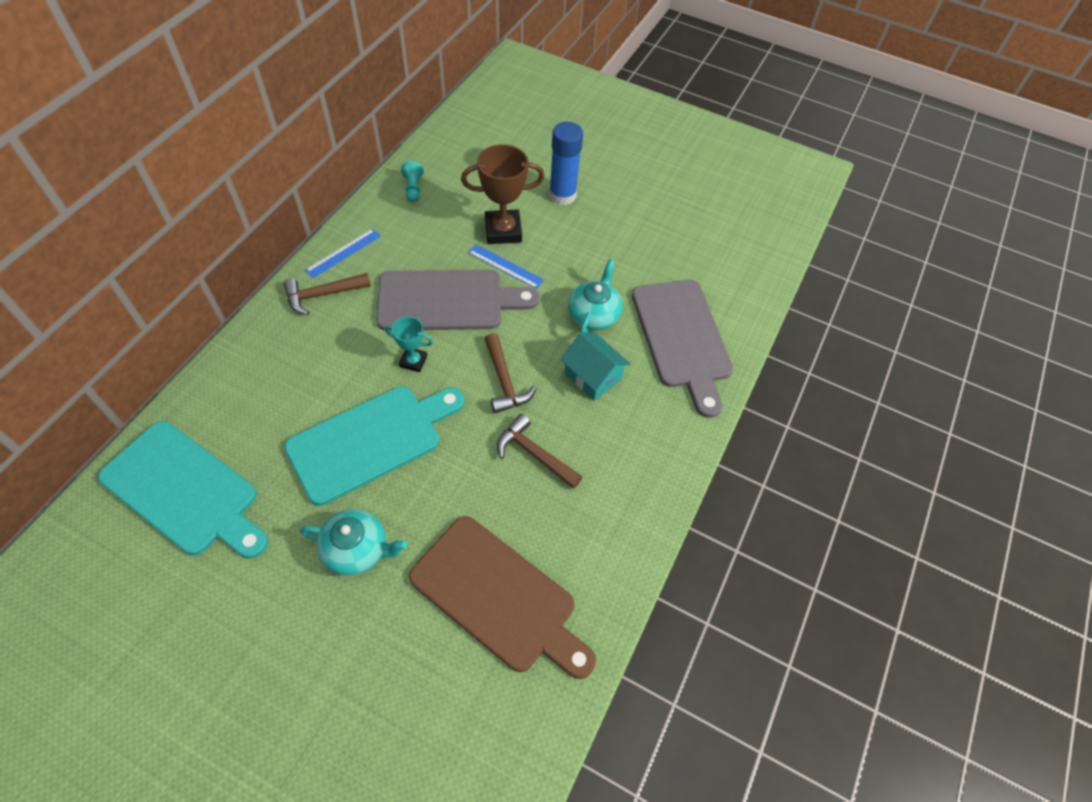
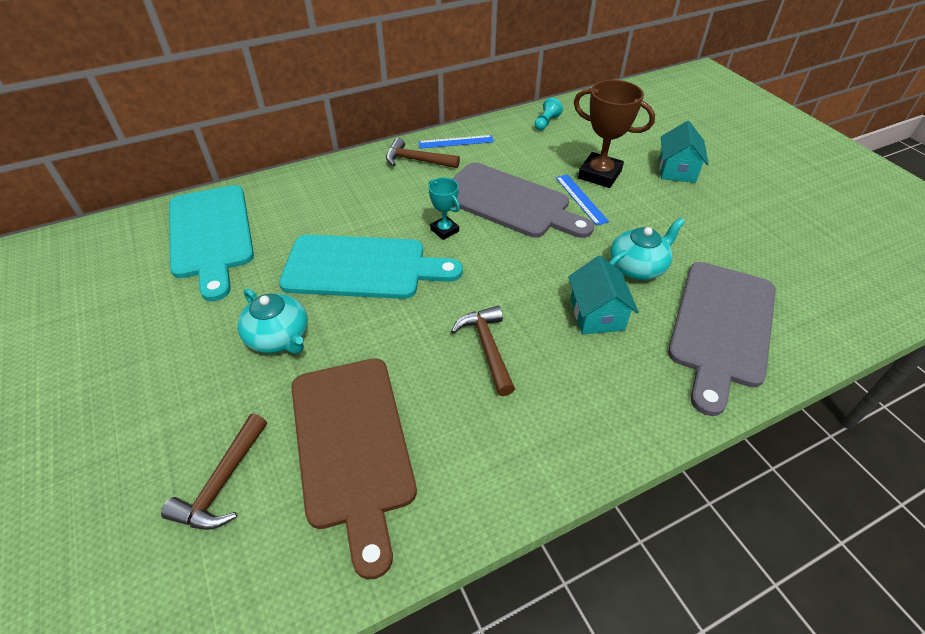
camera: 40 degrees right, 10 degrees down
(504, 381) = (508, 279): brown hammer -> brown hammer (222, 482)
(562, 195) = (677, 170): blue glue stick -> turquoise house

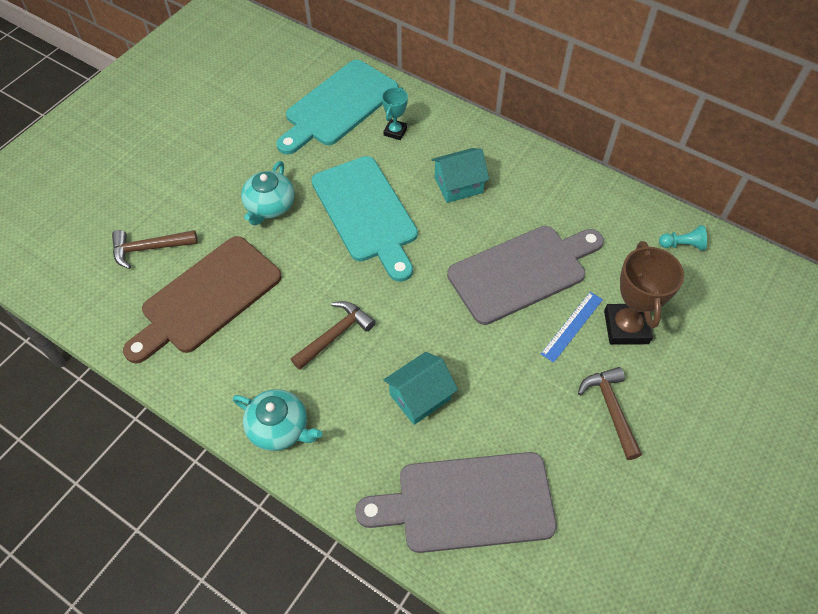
camera: 60 degrees right, 10 degrees up
(417, 160) = (528, 175): brown hammer -> brown hammer (611, 409)
(444, 230) = (448, 243): turquoise trophy -> turquoise trophy (395, 131)
(456, 142) = (582, 189): blue ruler -> none
(509, 202) = (522, 272): grey cutting board -> grey cutting board turned 120 degrees counterclockwise
(637, 267) = (503, 408): turquoise teapot -> turquoise teapot (279, 428)
(677, 170) = (695, 396): turquoise house -> turquoise house (458, 185)

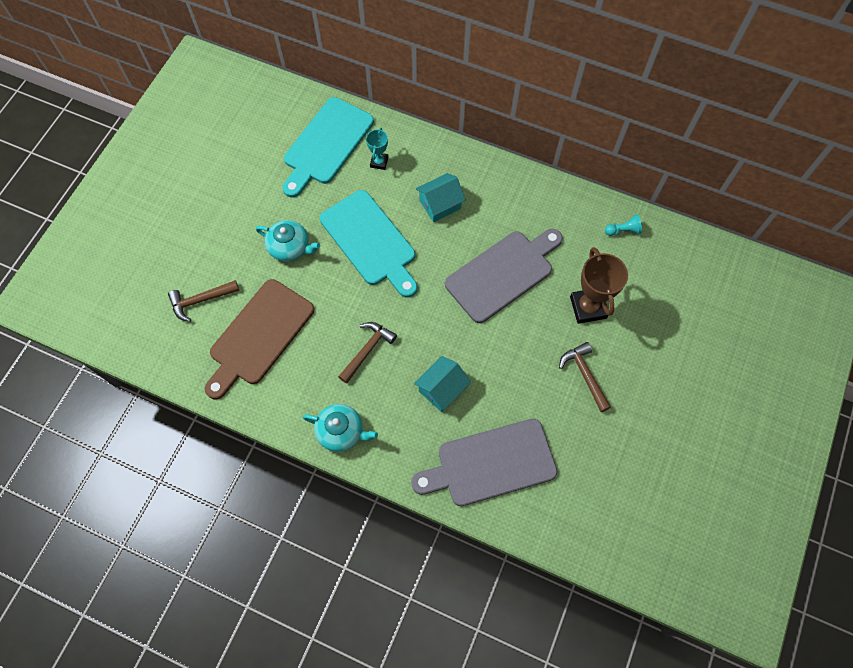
camera: 10 degrees left, 10 degrees up
(269, 206) = (290, 247): turquoise teapot -> turquoise teapot turned 75 degrees counterclockwise
(572, 326) = (547, 313): blue ruler -> none

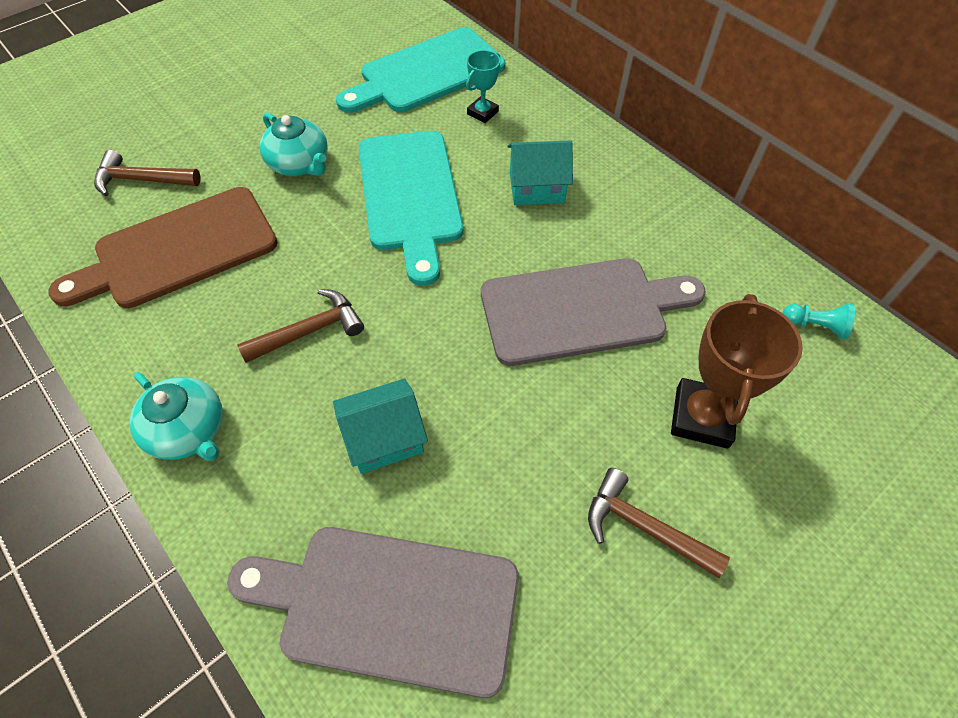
camera: 25 degrees right, 10 degrees down
(584, 375) = (644, 527): brown hammer -> brown hammer turned 60 degrees counterclockwise

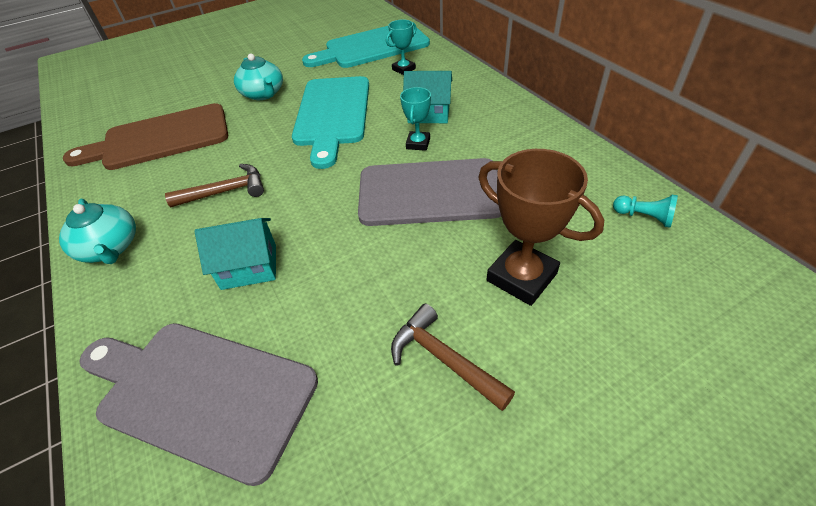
camera: 15 degrees right, 10 degrees down
(142, 180) = (157, 99): brown hammer -> none
(536, 238) = (418, 143): none -> turquoise trophy
(701, 417) = (521, 277): brown trophy -> brown trophy turned 75 degrees counterclockwise

